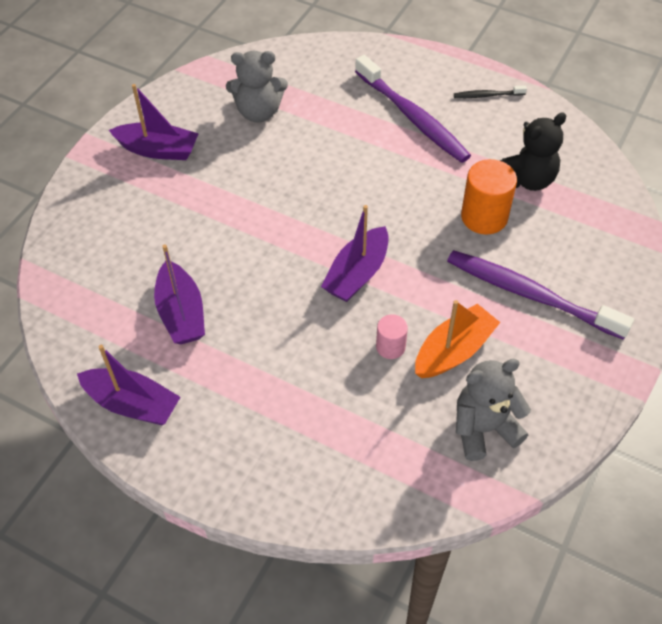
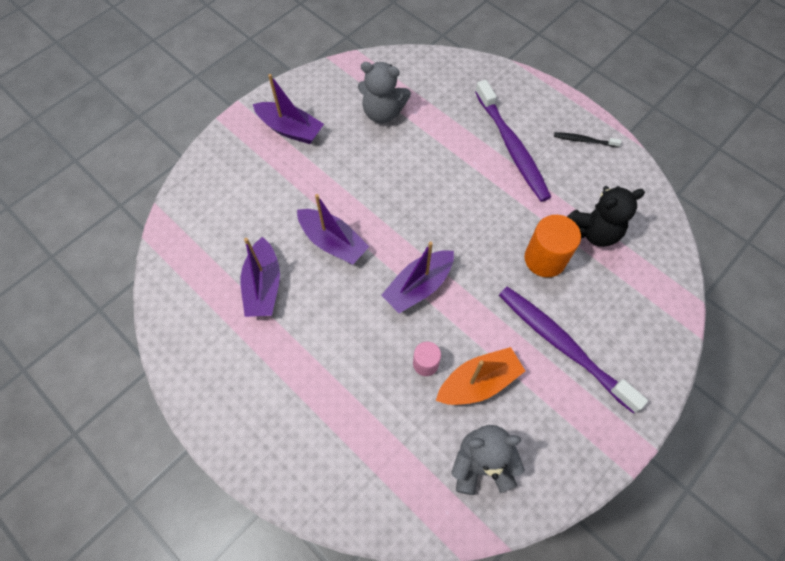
camera: 15 degrees right, 10 degrees up
(132, 404) = (200, 359): purple boat -> purple boat (333, 242)

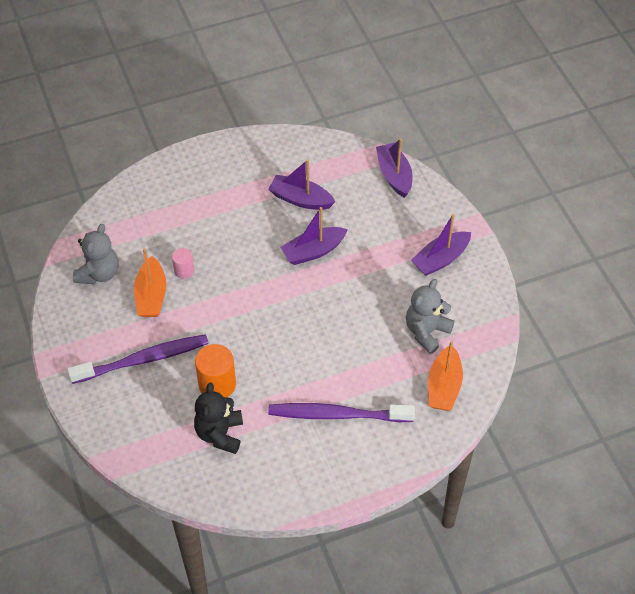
camera: 115 degrees right, 10 degrees down
(418, 286) = (244, 290): purple boat -> purple boat (394, 175)
(434, 82) = (444, 386): none -> orange boat
(584, 140) = (313, 478): black toothbrush -> none

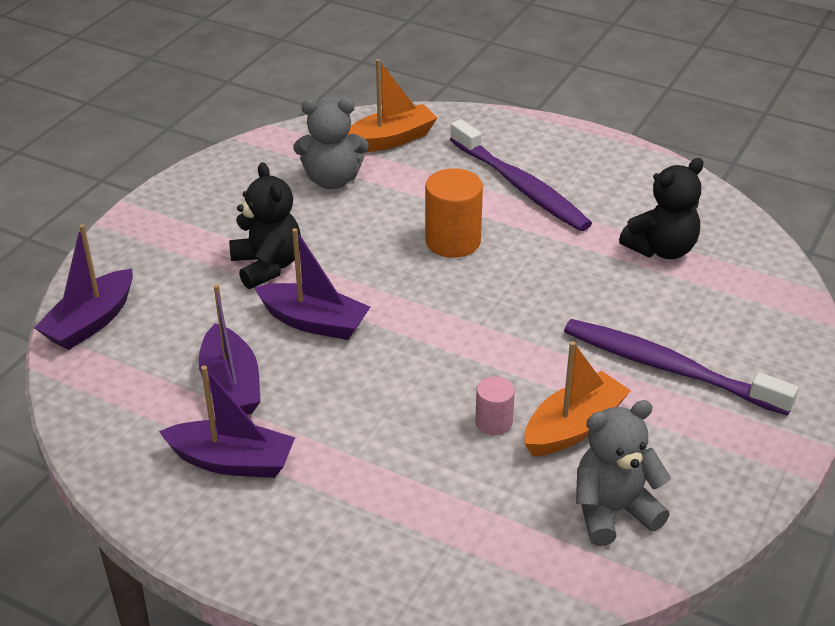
camera: 130 degrees left, 15 degrees down
(217, 384) = (609, 287): orange cylinder -> orange cylinder (453, 241)
(374, 259) = (267, 266): none -> black teddy bear
(440, 259) = (208, 217): purple boat -> purple boat (232, 461)

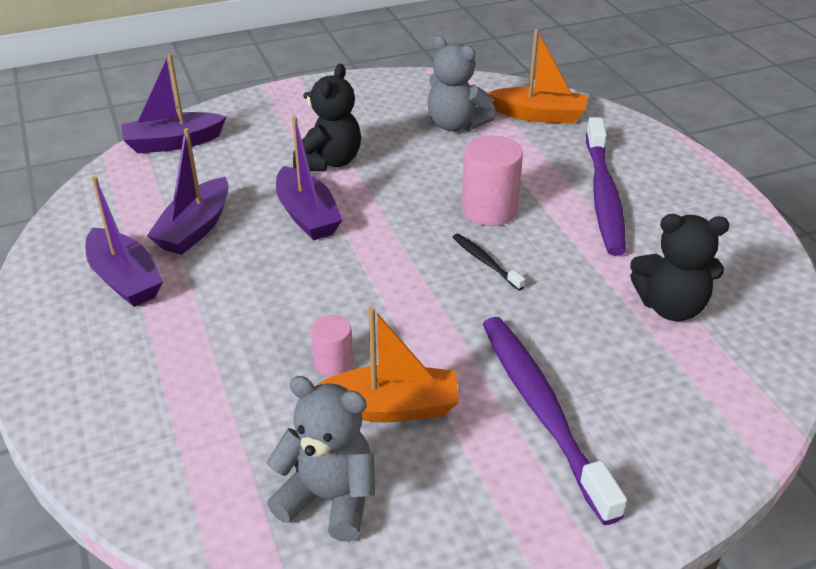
camera: 40 degrees right, 0 degrees up
(453, 241) = (489, 210): orange cylinder -> pink cylinder
(502, 284) = (485, 262): none -> black toothbrush

